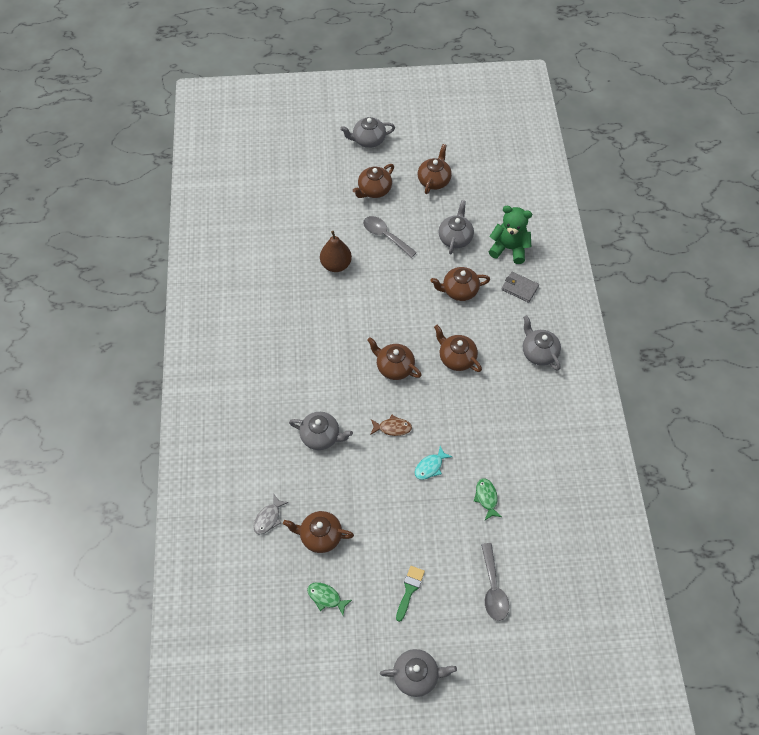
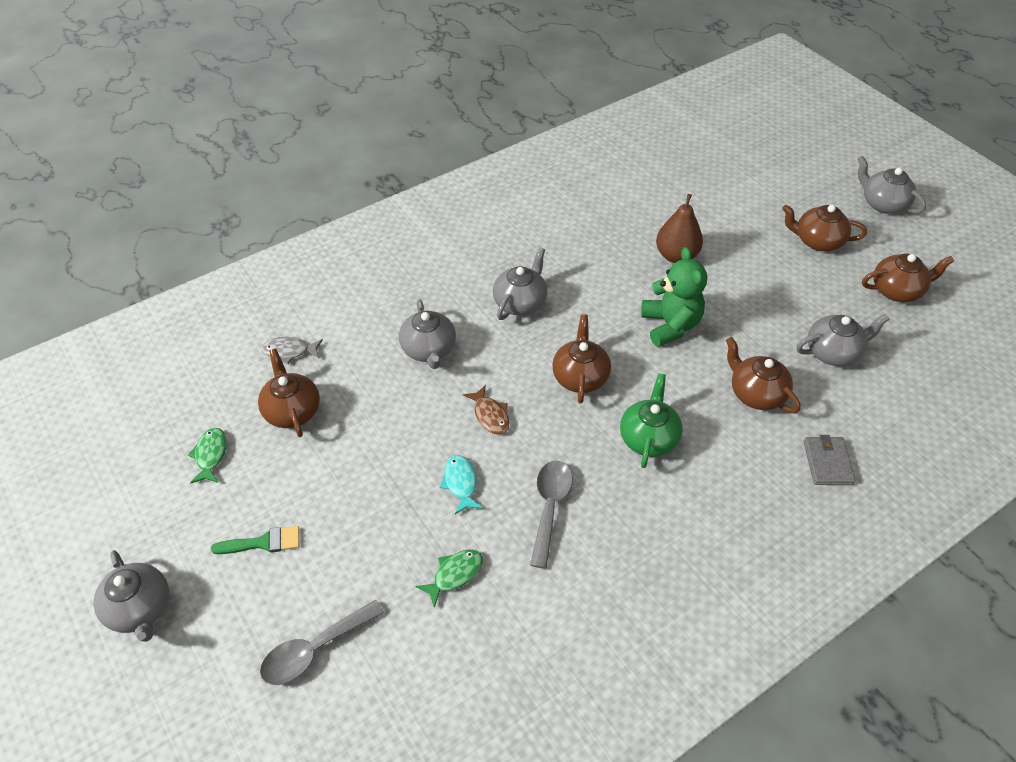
camera: 60 degrees right, 10 degrees down
(385, 236) = (763, 281): grey spoon -> grey spoon (550, 507)
(430, 466) = (460, 483): turquoise fish -> turquoise fish turned 60 degrees clockwise
(456, 358) = (648, 438): brown teapot -> green teapot
(509, 248) = (879, 420): green teddy bear -> green teddy bear (670, 325)
(539, 352) = (742, 536): grey teapot -> grey teapot (520, 302)

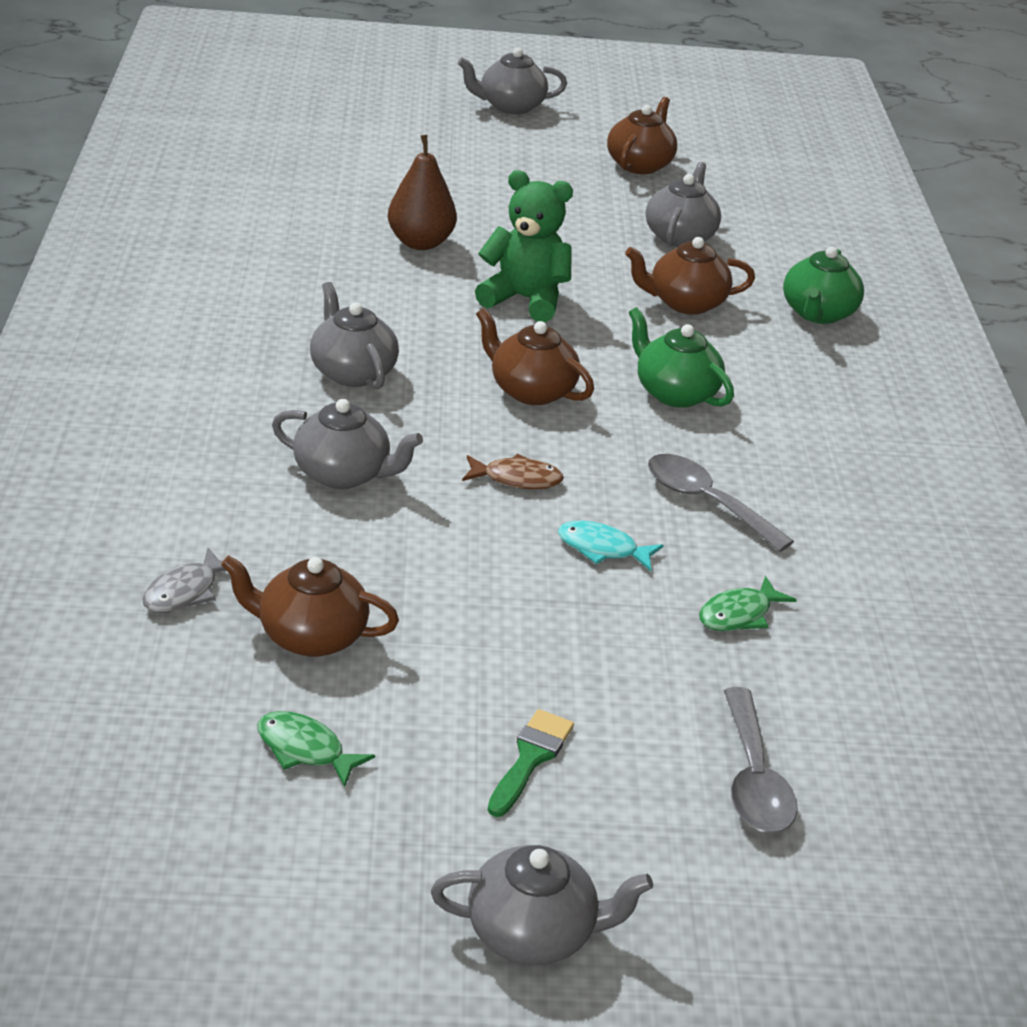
camera: 60 degrees left, 15 degrees down
(454, 575) = (739, 614): green fish -> green fish turned 120 degrees counterclockwise
(817, 241) = (514, 163): brown teapot -> none
(827, 462) = (817, 313): grey wallet -> green teapot

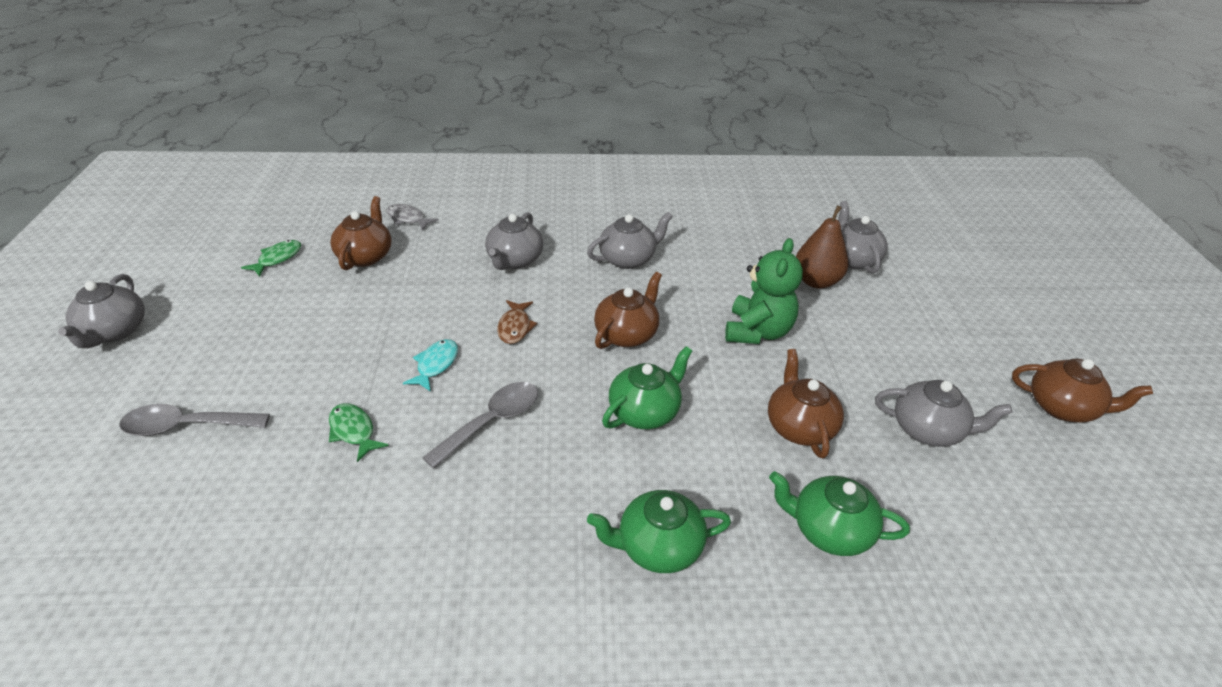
camera: 90 degrees right, 5 degrees up
(510, 106) = (1106, 325): grey teapot -> grey teapot (852, 259)
(530, 758) = (243, 331): green brush -> none
(860, 406) = (658, 547): none -> green teapot

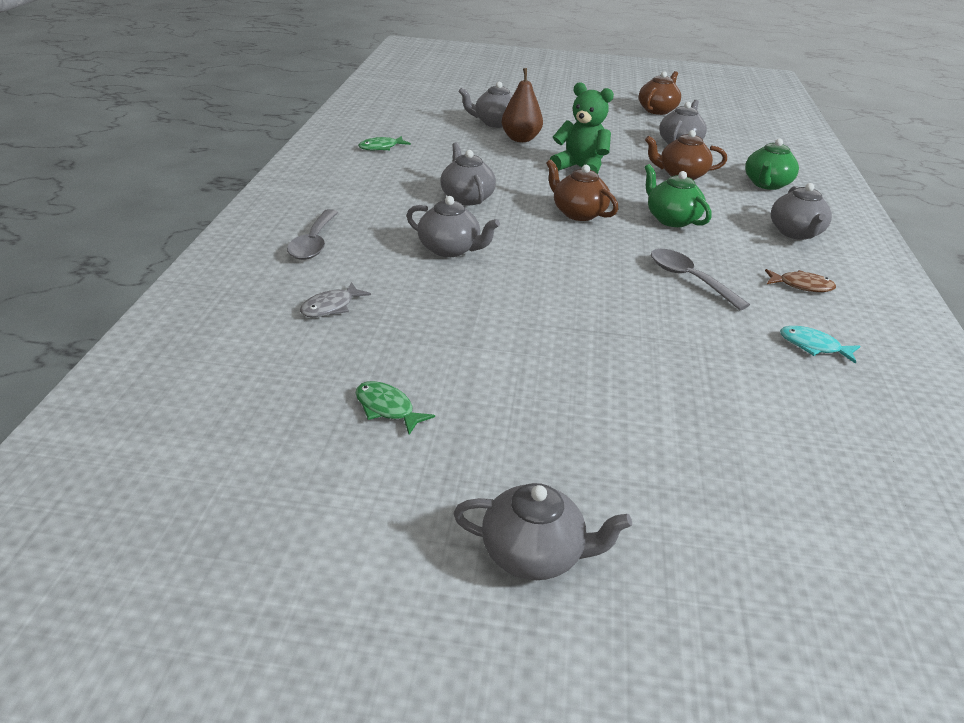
camera: 80 degrees left, 5 degrees down
(186, 426) = (716, 455): grey spoon -> grey spoon (314, 243)
(353, 431) = (709, 346): green fish -> green fish (381, 147)
(365, 256) = (407, 338): brown teapot -> none
(435, 365) = (615, 301): turquoise fish -> turquoise fish (813, 346)
(515, 327) = (562, 258): brown fish -> brown fish (801, 286)
(658, 547) = (795, 233): green teapot -> grey teapot

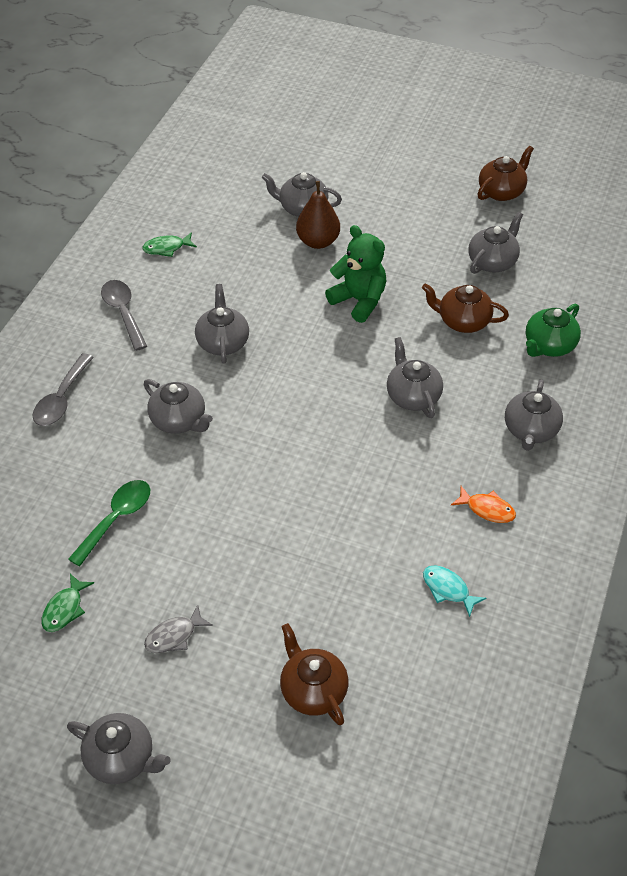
camera: 15 degrees right, 15 degrees up
(331, 307) = (54, 487): grey fish -> grey fish (174, 636)
(387, 408) = (65, 609): green fish -> green fish turned 120 degrees counterclockwise
(416, 325) = (116, 519): none -> green spoon
(578, 213) = (322, 377): brown teapot -> brown teapot (313, 690)
(671, 219) = (412, 396): green teapot -> grey teapot
(689, 279) = (382, 487): grey spoon -> grey spoon (123, 313)
(801, 286) = (487, 509): brown fish -> orange fish

